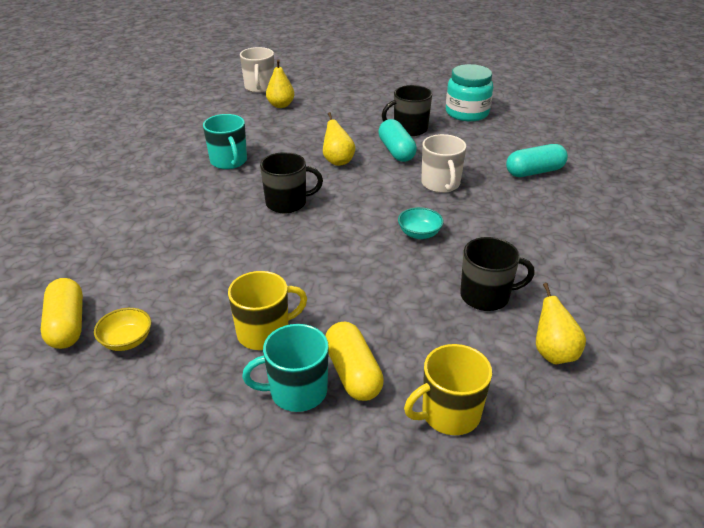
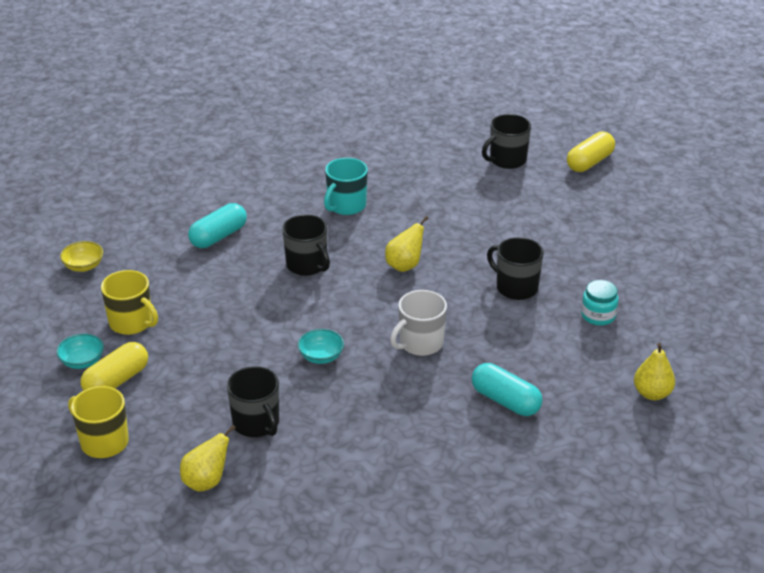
camera: 60 degrees right, 0 degrees up
(67, 325) = (82, 234): yellow capsule -> yellow capsule (589, 162)
(259, 87) = (507, 160): white mug -> black mug
(280, 105) = (482, 188): yellow pear -> yellow pear (652, 393)
(297, 391) = (82, 361): turquoise mug -> turquoise bowl
(396, 151) = (459, 294): turquoise capsule -> turquoise capsule (218, 236)
(467, 113) = (598, 315): turquoise jar -> turquoise jar, size x0.61

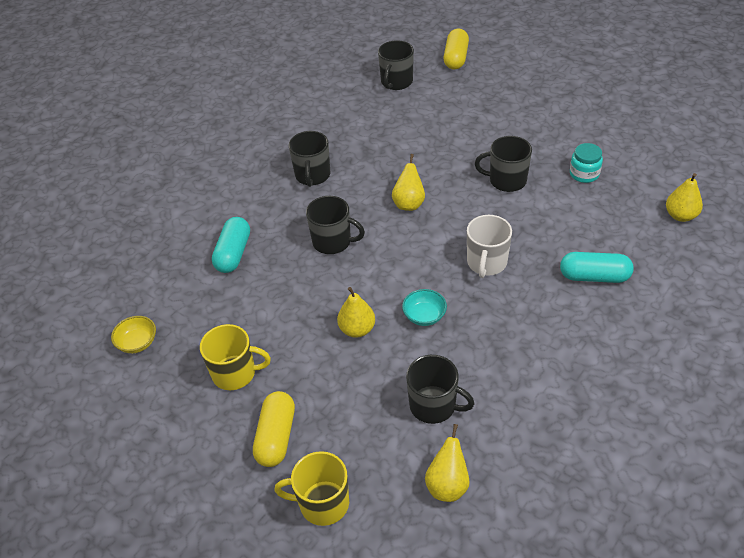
camera: 30 degrees left, 10 degrees up
(82, 361) = (226, 436): turquoise bowl -> none
(256, 339) = (357, 329): none -> yellow pear
(346, 206) = (312, 175): turquoise mug -> black mug

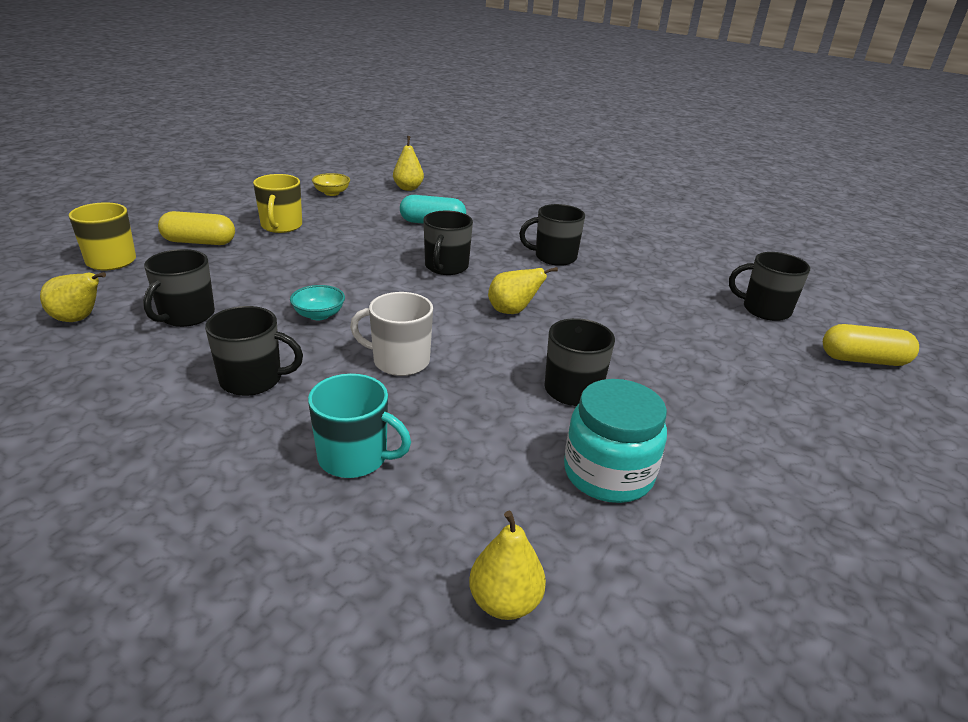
camera: 80 degrees right, 15 degrees down
(357, 329) = (313, 278): yellow pear -> yellow pear (408, 188)
(522, 340) = (253, 380): none -> black mug
(584, 174) = (608, 474): turquoise jar -> turquoise jar, size x1.65
(594, 276) = (354, 457): turquoise capsule -> turquoise mug

